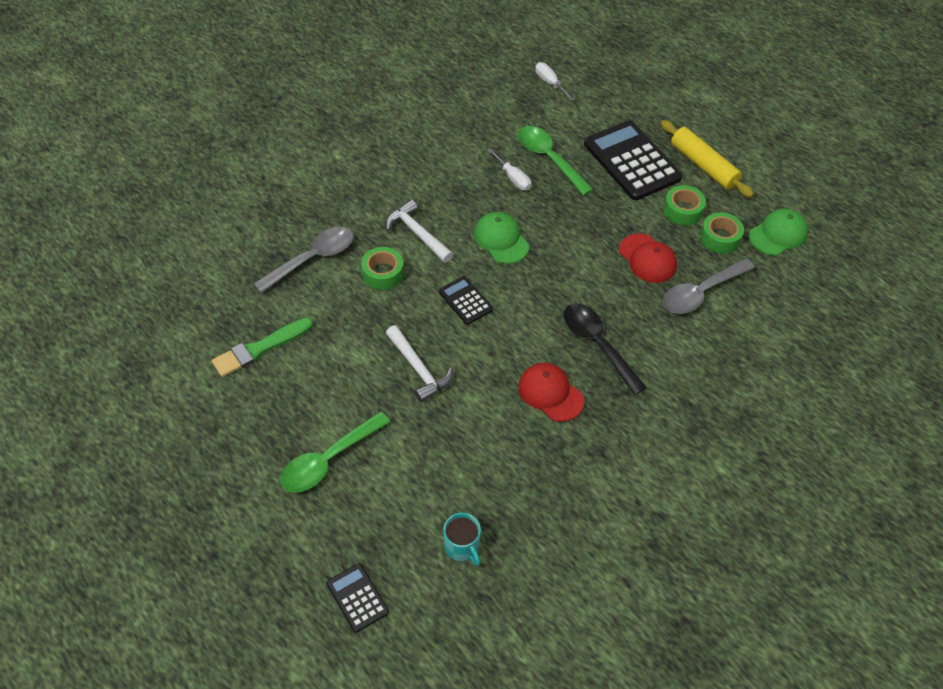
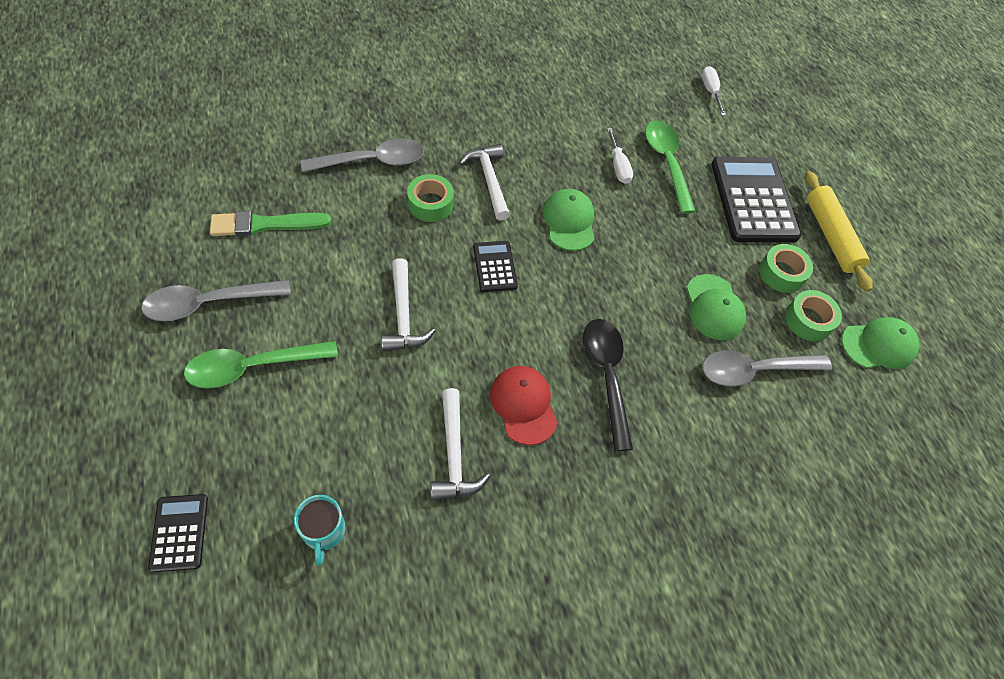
camera: 20 degrees right, 5 degrees up
(258, 430) = (209, 303): none -> grey spoon
(522, 451) = (454, 454): none -> white hammer
(647, 258) = (714, 307): red cap -> green cap

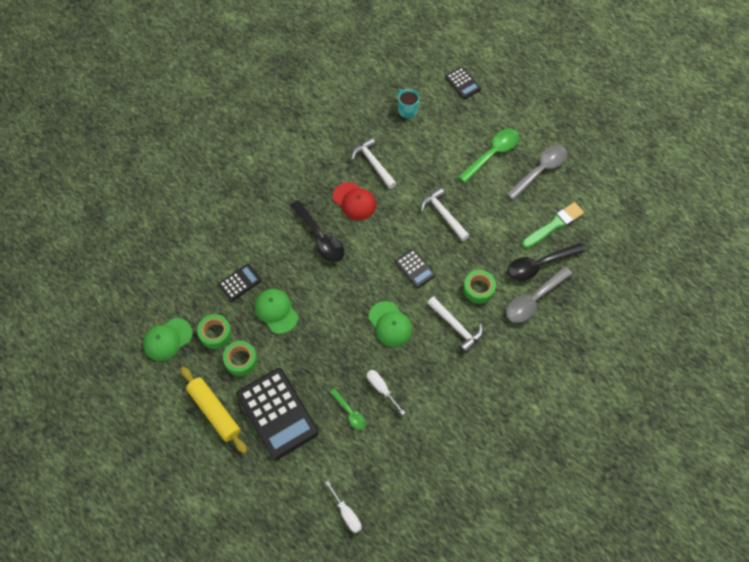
camera: 160 degrees right, 5 degrees up
(331, 192) = (539, 265): none -> black spoon
(666, 163) = (350, 412): green spoon -> green spoon, size x0.56
(754, 370) = (240, 282): grey spoon -> black calculator

